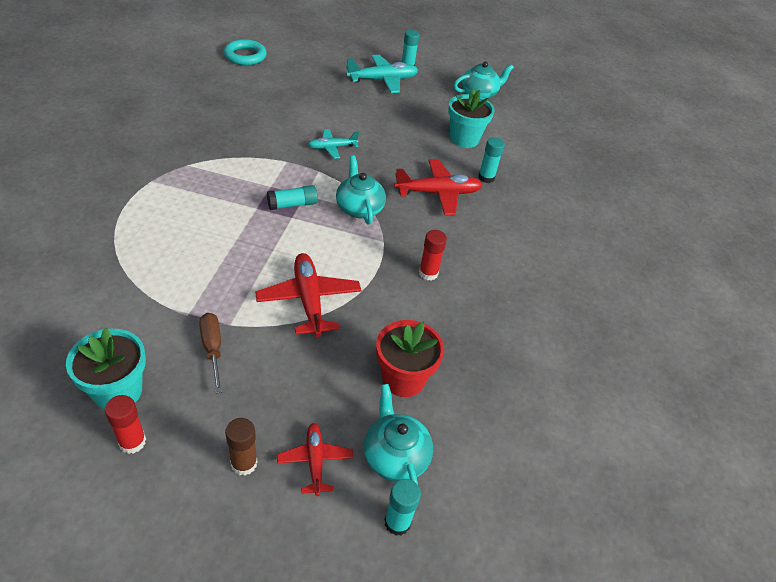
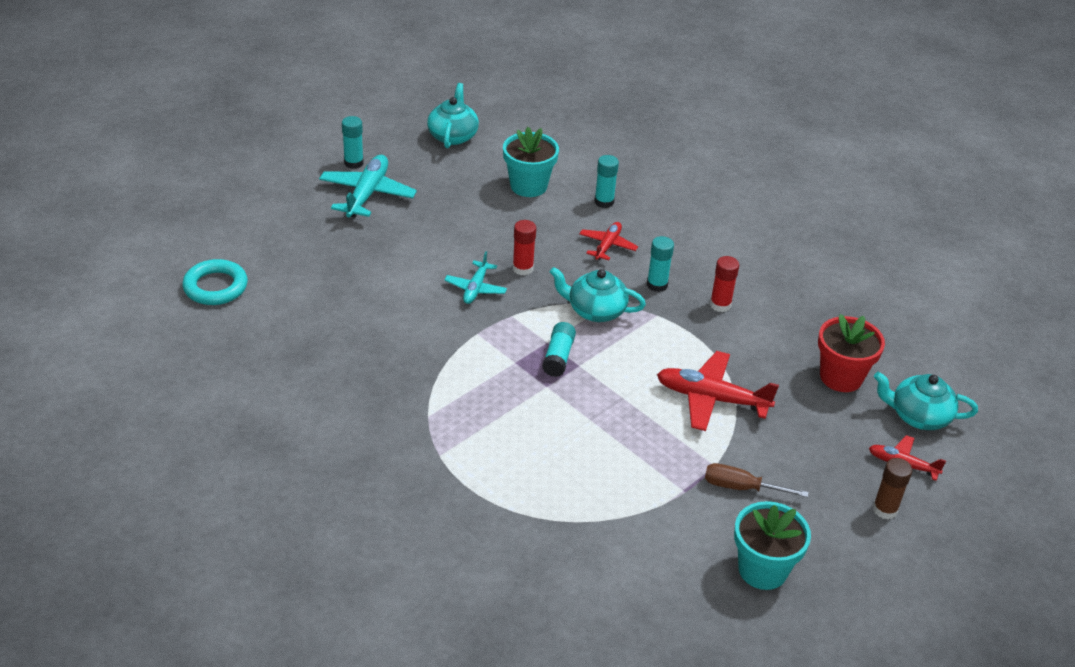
camera: 55 degrees left, 5 degrees down
(132, 442) = (828, 575): red glue stick -> red glue stick (523, 268)
(397, 522) = (979, 440): turquoise glue stick -> turquoise glue stick (657, 285)
(438, 193) = (607, 245): red plane -> red plane, size x0.59

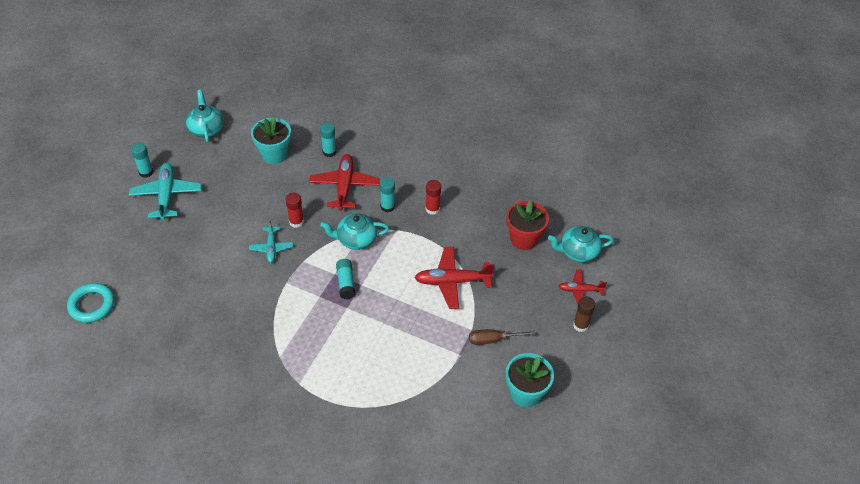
camera: 20 degrees left, 10 degrees up
(607, 245) = (344, 186): red plane -> red plane, size x1.68

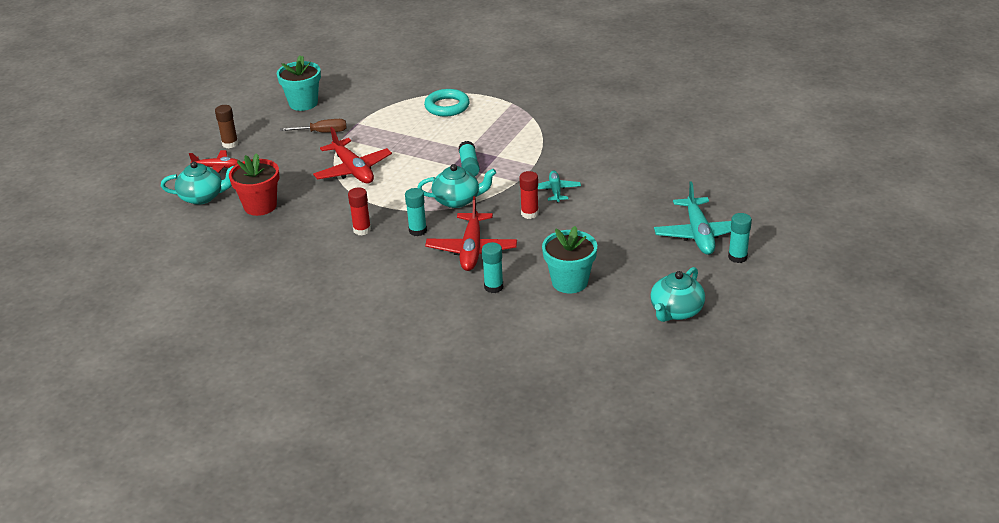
camera: 175 degrees left, 15 degrees down
(92, 305) = (735, 143): turquoise ring -> turquoise ring (447, 106)
(206, 128) = (676, 311): turquoise teapot -> turquoise teapot turned 45 degrees clockwise
(452, 281) = (353, 170): red plane -> red plane turned 60 degrees clockwise

